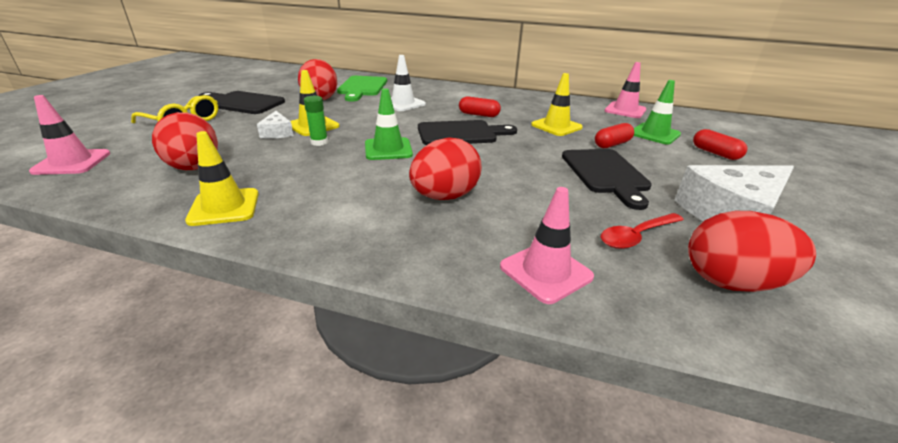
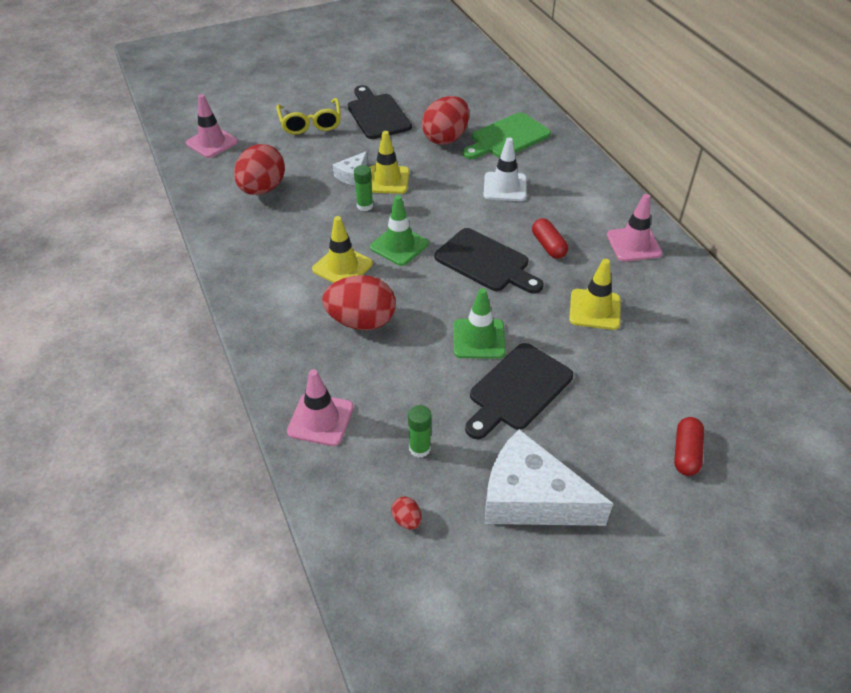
camera: 50 degrees right, 15 degrees up
(224, 207) = (238, 241): yellow traffic cone -> yellow traffic cone (342, 267)
(612, 144) = (600, 367): red capsule -> none
(625, 110) = (733, 338): pink traffic cone -> pink traffic cone (633, 244)
(636, 236) = (419, 448): red spoon -> green glue stick
(654, 134) = (680, 388): green traffic cone -> green traffic cone (479, 339)
(731, 282) = (407, 520): red egg -> red egg, size x0.41

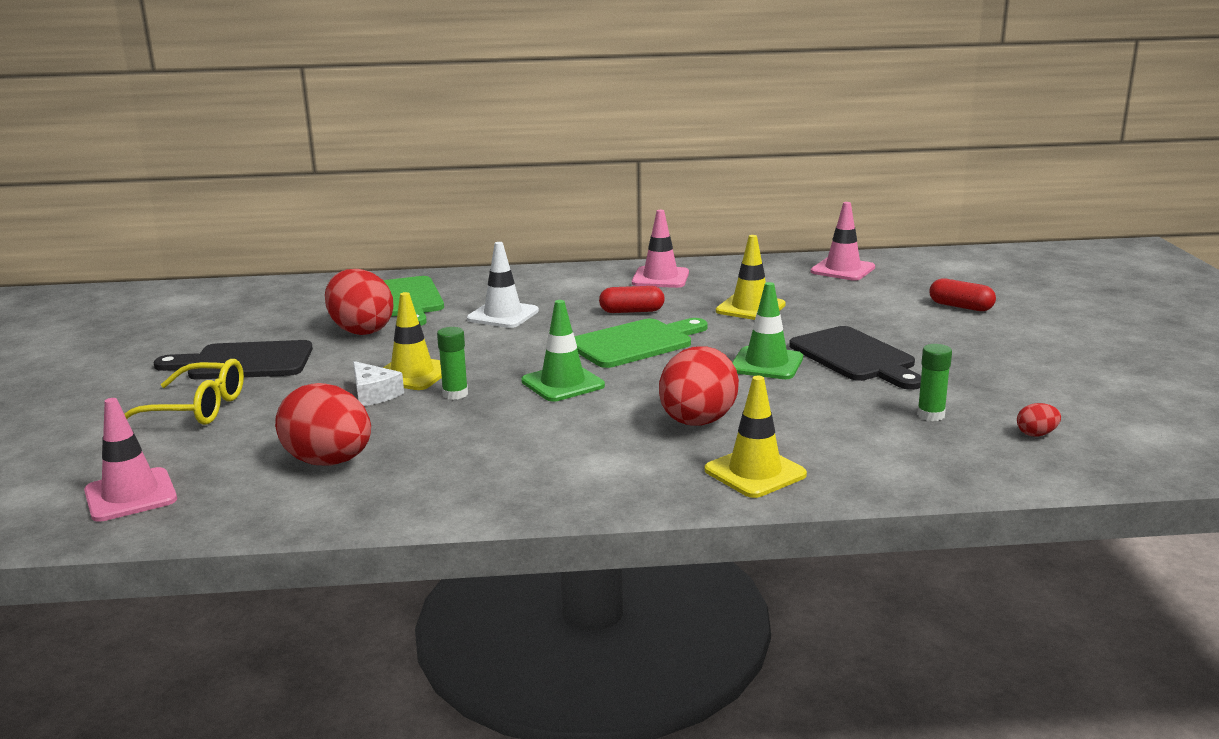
camera: 70 degrees left, 25 degrees down
(320, 419) = (868, 466): pink traffic cone -> pink traffic cone (842, 270)
(342, 267) = (576, 422): yellow traffic cone -> yellow traffic cone (755, 472)
(486, 262) = (635, 343): black cutting board -> green cutting board
(531, 498) = (1009, 373): white cheese -> none

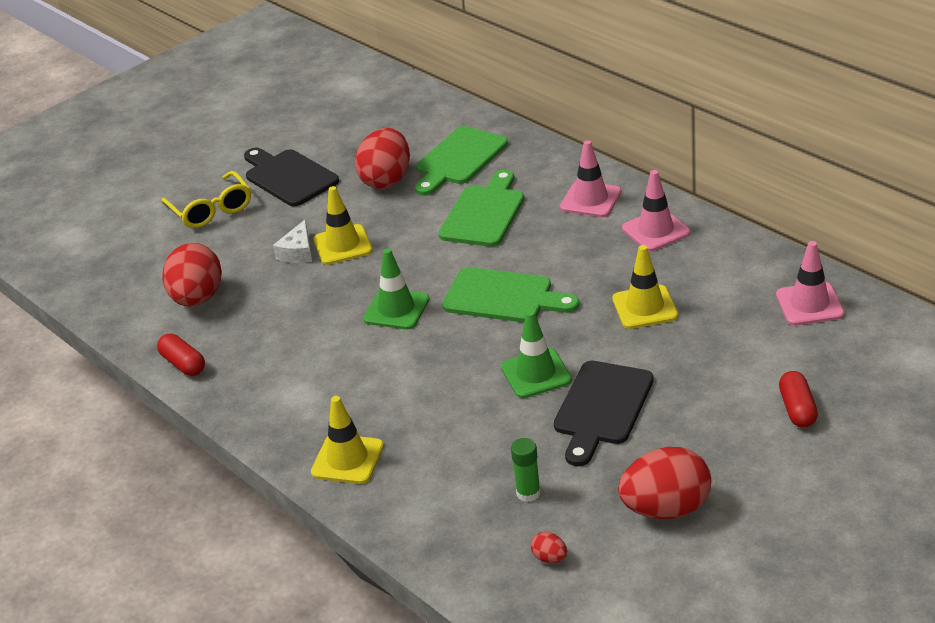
camera: 55 degrees right, 15 degrees up
(130, 495) = (100, 266): pink traffic cone -> pink traffic cone (590, 200)
(455, 394) = (332, 280): green glue stick -> none
(503, 315) = (484, 213): white traffic cone -> green cutting board
(632, 311) = (564, 260): red capsule -> red capsule (183, 364)
(697, 422) = (397, 397): red egg -> red egg (666, 509)

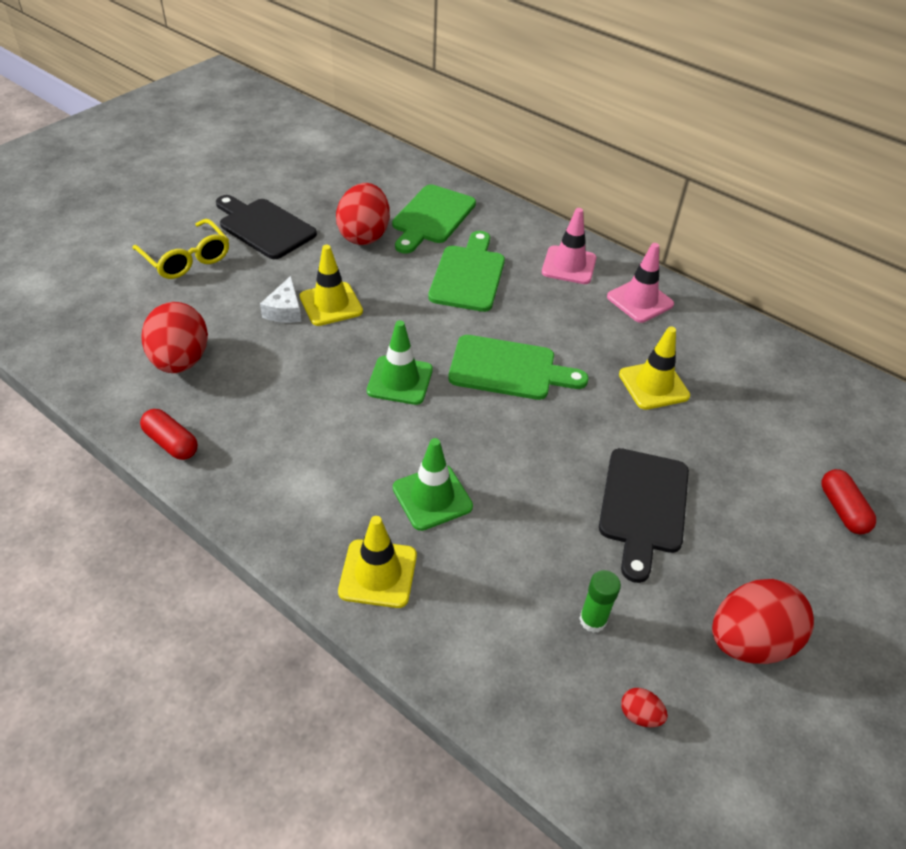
camera: 15 degrees left, 10 degrees up
(536, 373) = (563, 462): green traffic cone -> green traffic cone (432, 497)
(809, 304) = (811, 386): pink traffic cone -> none

